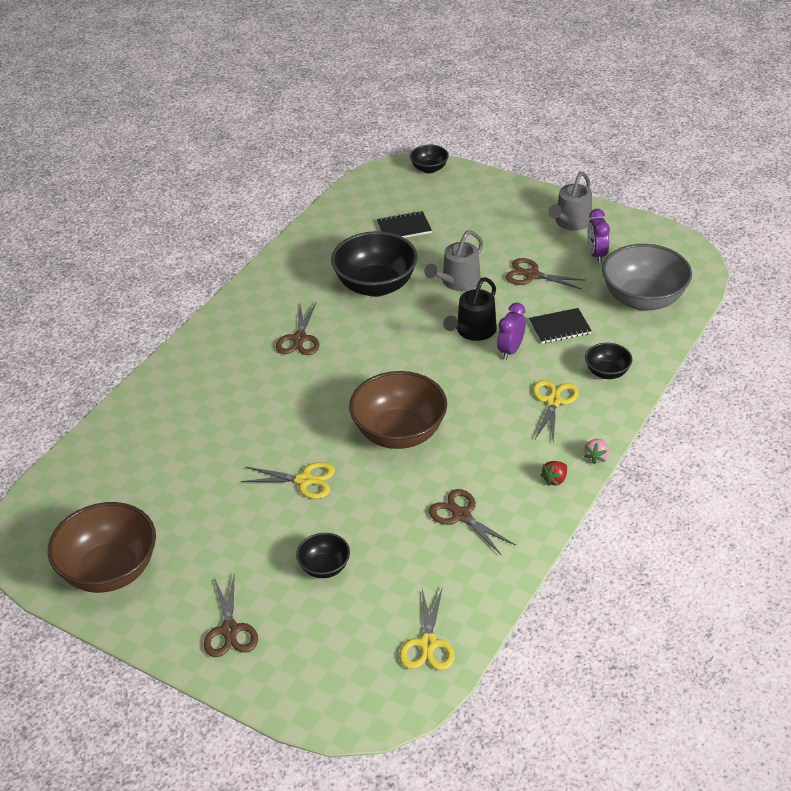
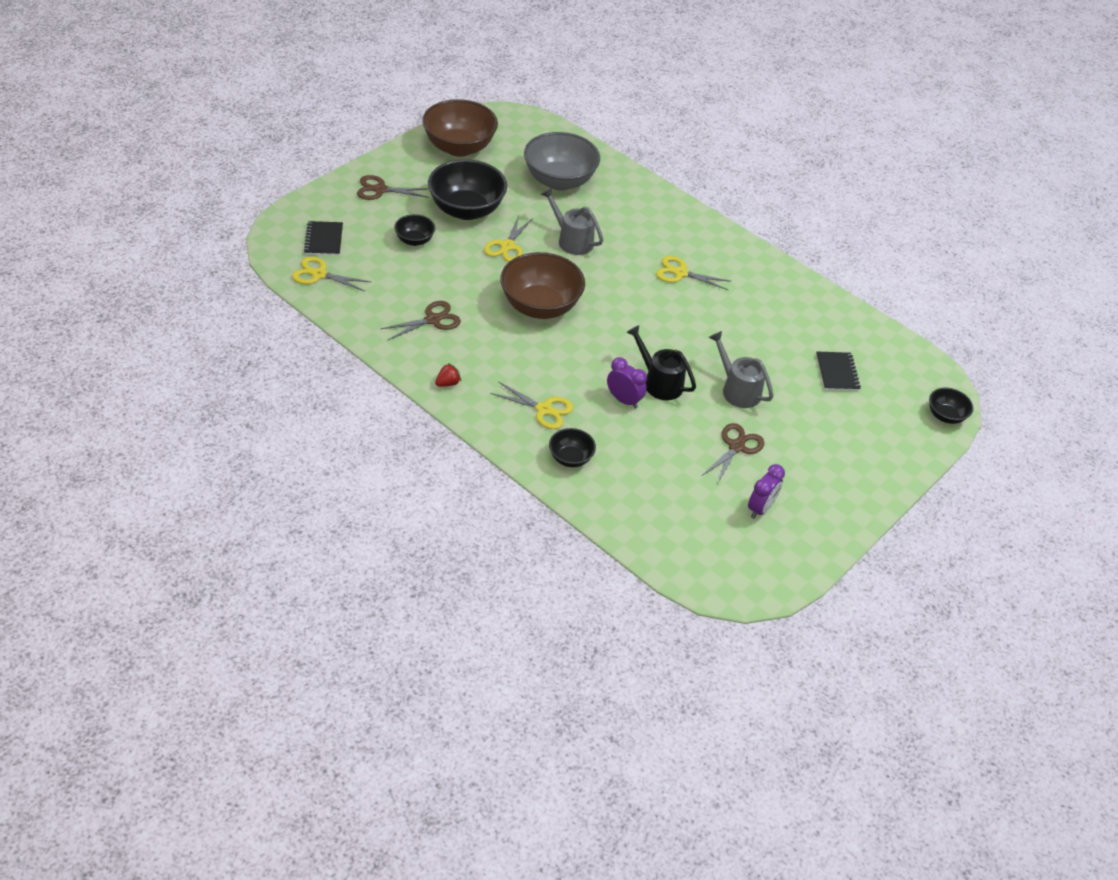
camera: 95 degrees right, 5 degrees up
(299, 339) = (680, 273): brown scissors -> yellow scissors
(376, 286) = (745, 333): black bowl -> black bowl (466, 210)
(555, 479) = (448, 383): red strawberry -> red strawberry turned 90 degrees clockwise
(559, 327) = (647, 444): black notebook -> black notebook (324, 240)
(571, 222) = (824, 505): grey watering can -> grey watering can (572, 240)
(596, 254) = (760, 508): purple clock -> purple clock turned 120 degrees clockwise
(596, 457) = (463, 417): pink strawberry -> none
(643, 299) = (674, 522): grey bowl -> grey bowl (559, 181)

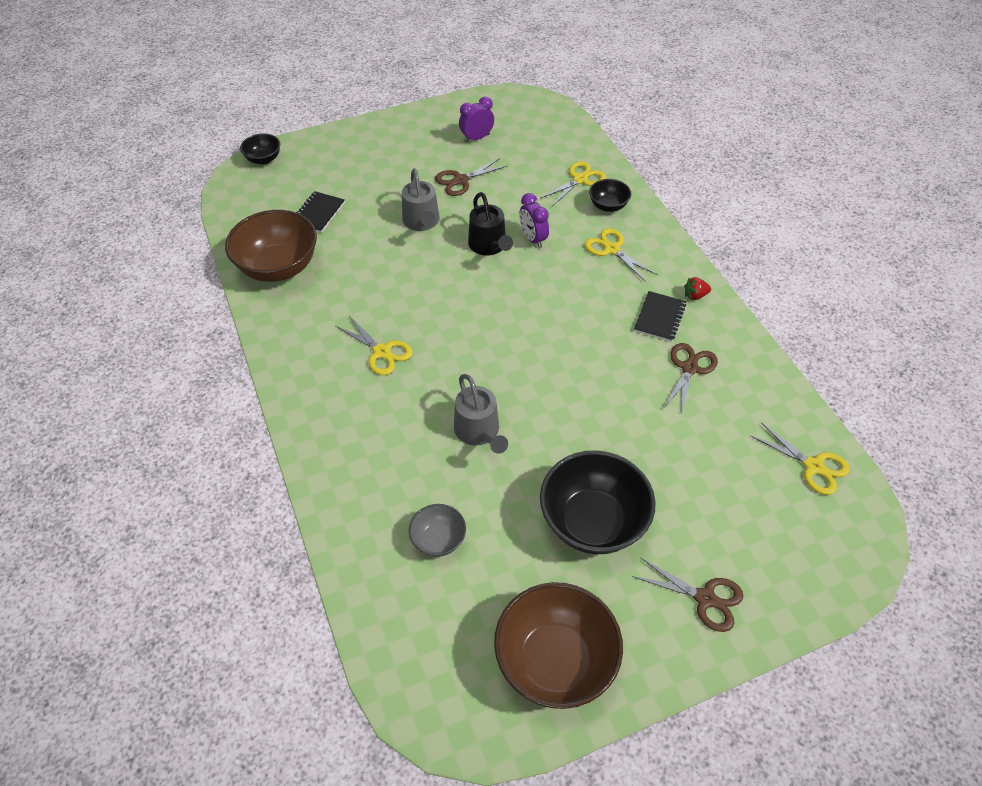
camera: 150 degrees left, 5 degrees up
(324, 240) = (801, 522): black notebook -> black notebook (659, 317)
(414, 240) = (679, 487): black bowl -> none
(433, 320) = (689, 368): brown scissors -> brown scissors turned 120 degrees clockwise
(507, 246) = (564, 445): yellow scissors -> yellow scissors (580, 179)
(540, 306) = (563, 353): brown bowl -> brown bowl (278, 267)
(559, 181) = (438, 540): grey bowl -> grey bowl, size x0.50

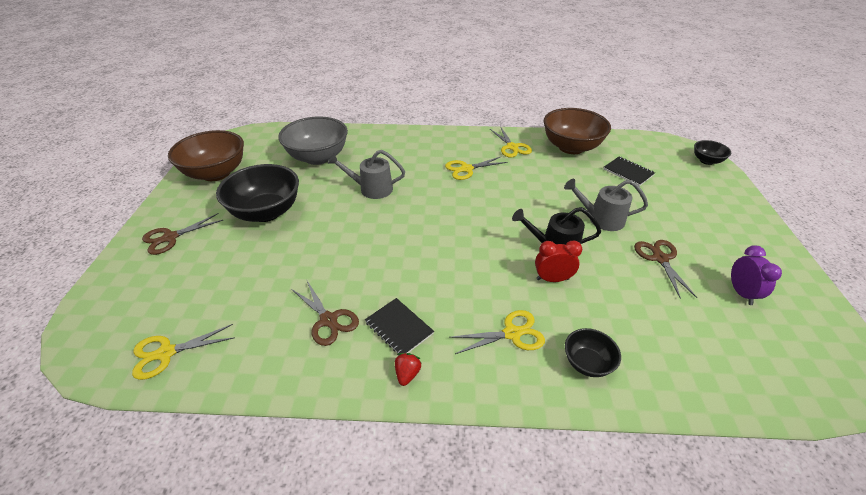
camera: 115 degrees right, 10 degrees down
(438, 540) = (318, 157): grey bowl -> grey bowl, size x1.99
(533, 239) = (552, 279): purple clock -> red clock
(580, 179) = (646, 357): yellow scissors -> yellow scissors (512, 147)

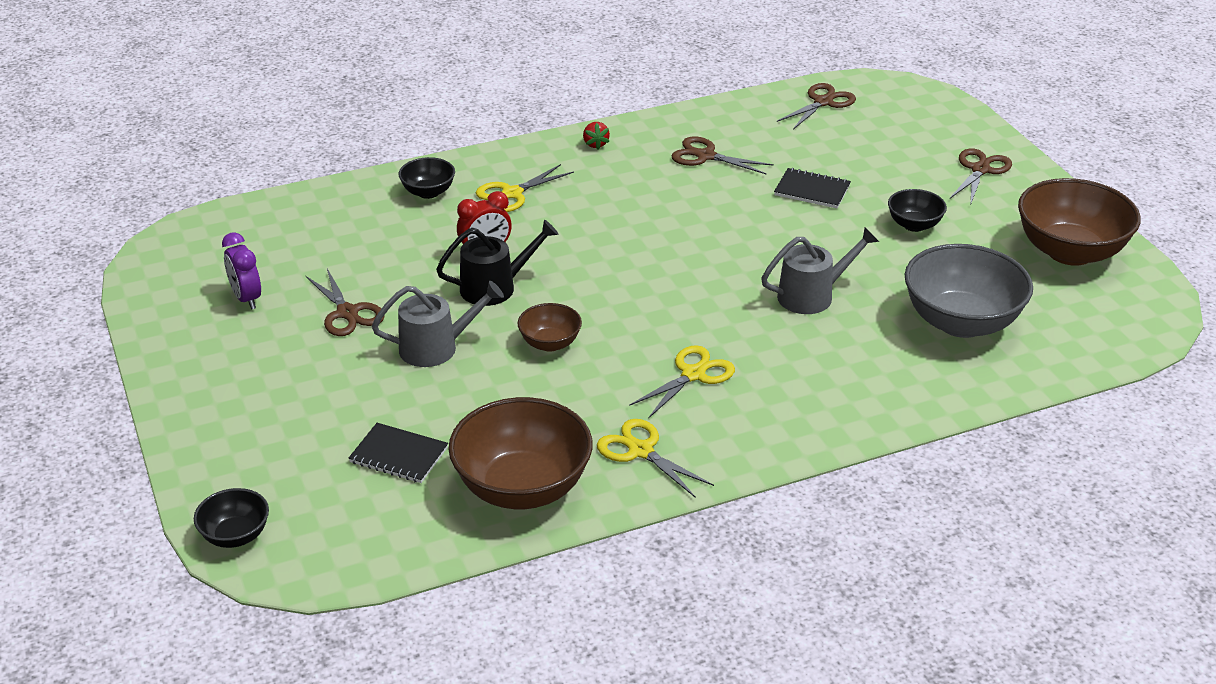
camera: 155 degrees right, 5 degrees down
(166, 353) = (823, 102): yellow scissors -> brown scissors
(266, 212) = (914, 225): black bowl -> black bowl, size x0.50
(399, 328) = (630, 169): black notebook -> black notebook (812, 190)
(532, 203) = (550, 343): none -> brown bowl

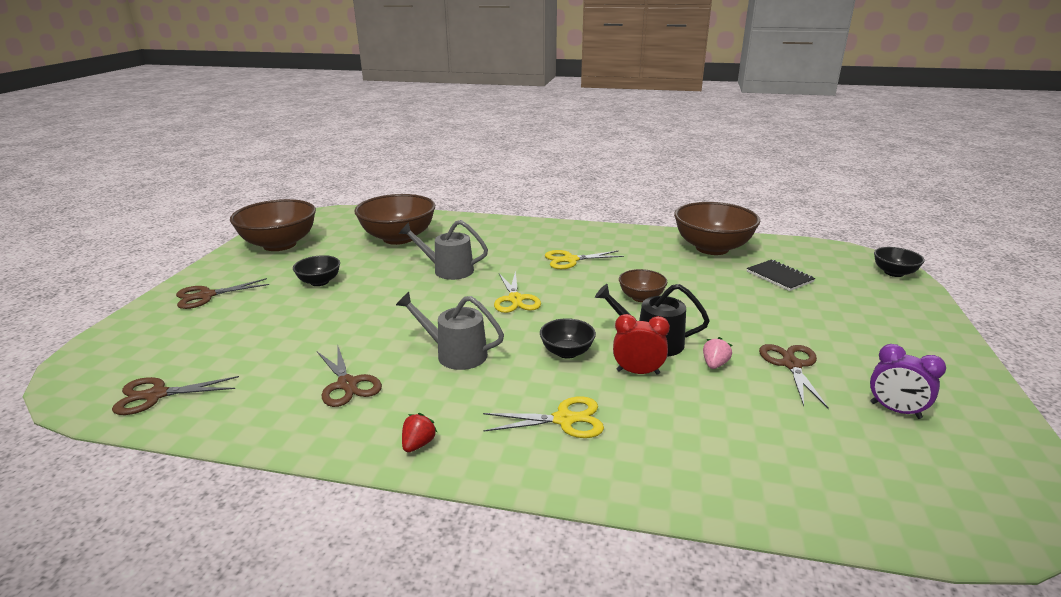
camera: 145 degrees left, 10 degrees down
(246, 298) = (895, 410): purple clock -> purple clock turned 120 degrees clockwise
(421, 285) = (714, 364): none -> pink strawberry
(428, 192) = (651, 459): black bowl -> black bowl (567, 352)
(436, 347) = (726, 319): grey watering can -> grey watering can (455, 354)
(640, 451) = (635, 243): yellow scissors -> yellow scissors (515, 299)
(812, 190) = (329, 324): black notebook -> none
(961, 322) = (398, 238): grey bowl -> brown bowl

